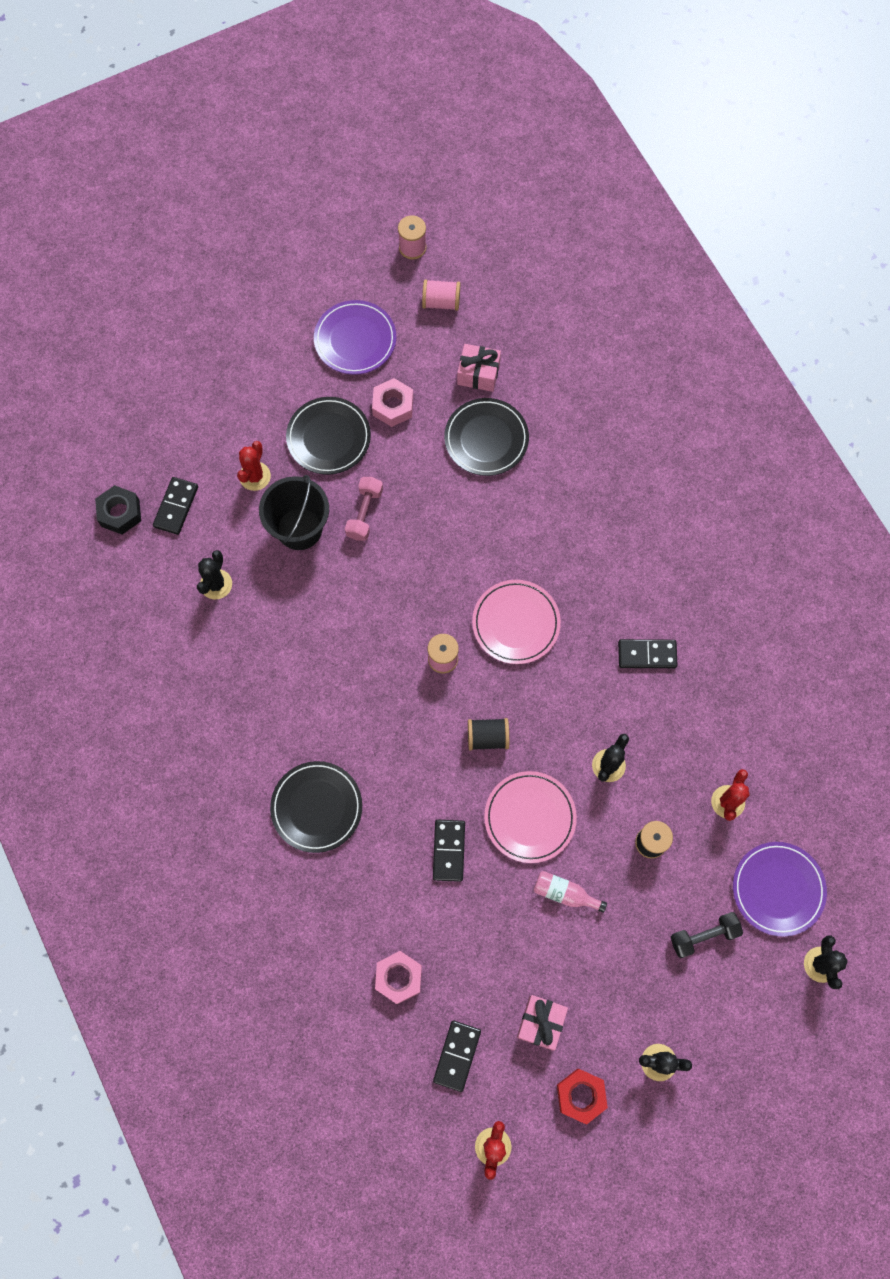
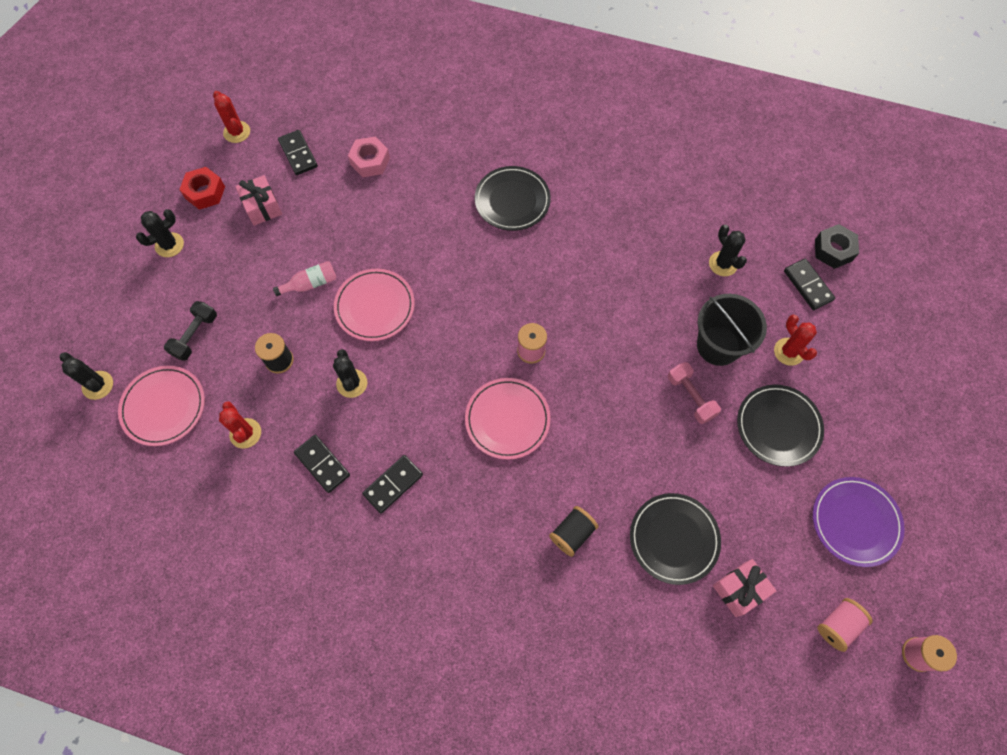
camera: 135 degrees right, 5 degrees down
(393, 406) = (766, 496): pink nut -> none
(449, 850) = (407, 246): black domino -> black domino (322, 464)
(487, 737) = (450, 329): black spool -> black spool (572, 533)
(778, 889) = (164, 407): purple plate -> pink plate

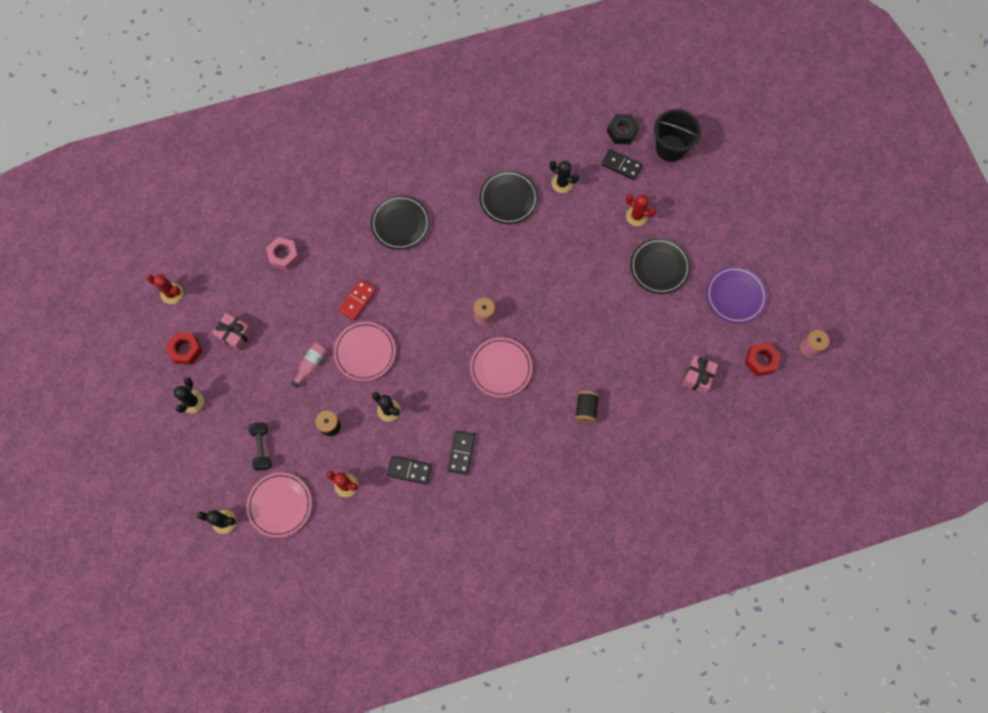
camera: 35 degrees left, 5 degrees up
(298, 154) = (229, 282): black domino -> none
(408, 249) = (357, 300): none -> red domino
(674, 539) = (644, 373): black plate -> black plate (508, 199)
(690, 397) = (598, 282): pink dumbbell -> none
(718, 345) = (593, 239): black bucket -> black bucket (670, 148)
(838, 625) = (760, 361): pink spool -> red nut

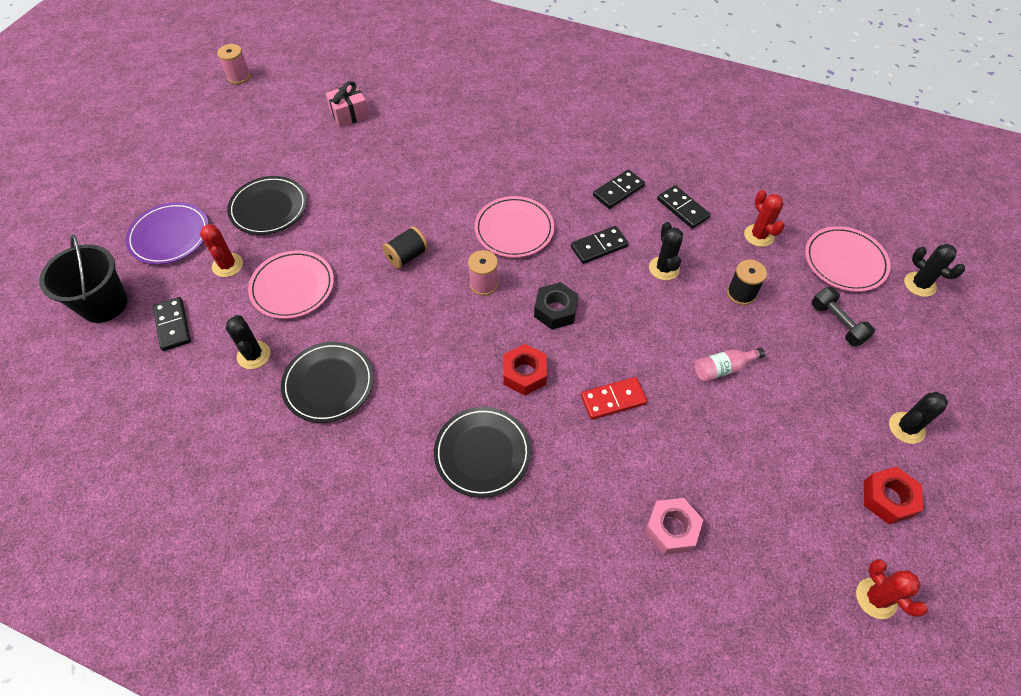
camera: 140 degrees left, 15 degrees down
(235, 335) = (804, 470): pink gift -> none
(262, 448) = (837, 323): black dumbbell -> black dumbbell turned 60 degrees counterclockwise
(365, 352) = (647, 338): pink plate -> pink plate (292, 287)
(439, 396) = (599, 247): none -> black domino
(586, 409) = (470, 152): black spool -> black spool (407, 256)
(622, 132) = (122, 361): black nut -> black nut (555, 310)
(735, 296) = (239, 144): purple plate -> purple plate (170, 236)
(760, 361) = (286, 93): red nut -> red nut (524, 374)

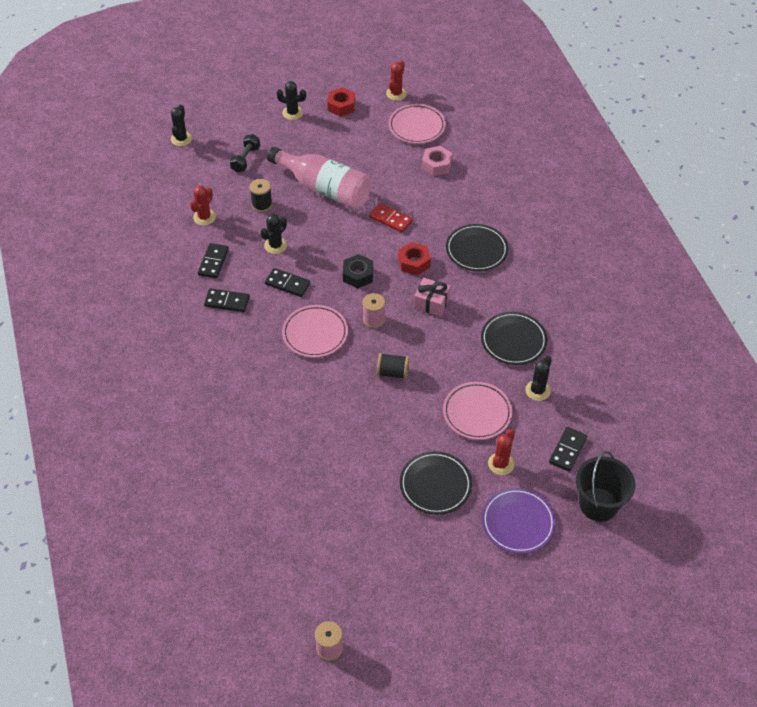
camera: 130 degrees left, 5 degrees down
(349, 114) = (296, 518): pink gift -> pink gift (431, 303)
(723, 368) = (324, 188): pink bottle -> pink bottle, size x2.37
(845, 261) = (191, 173): pink plate -> pink plate (417, 126)

